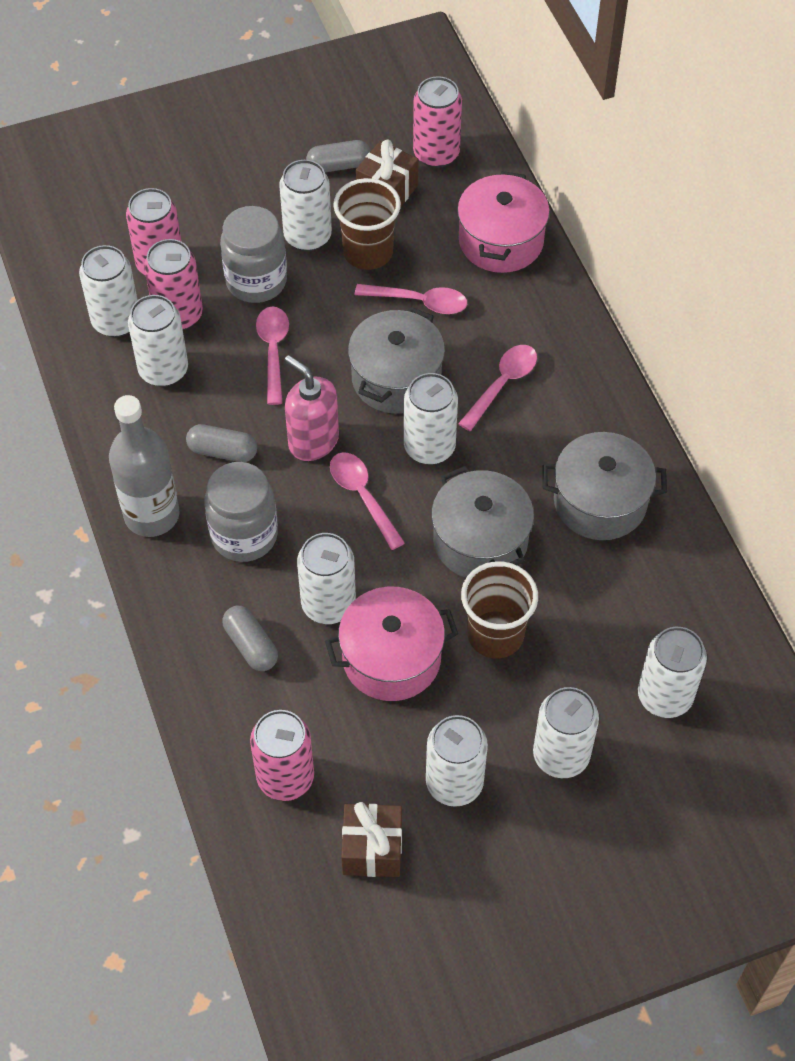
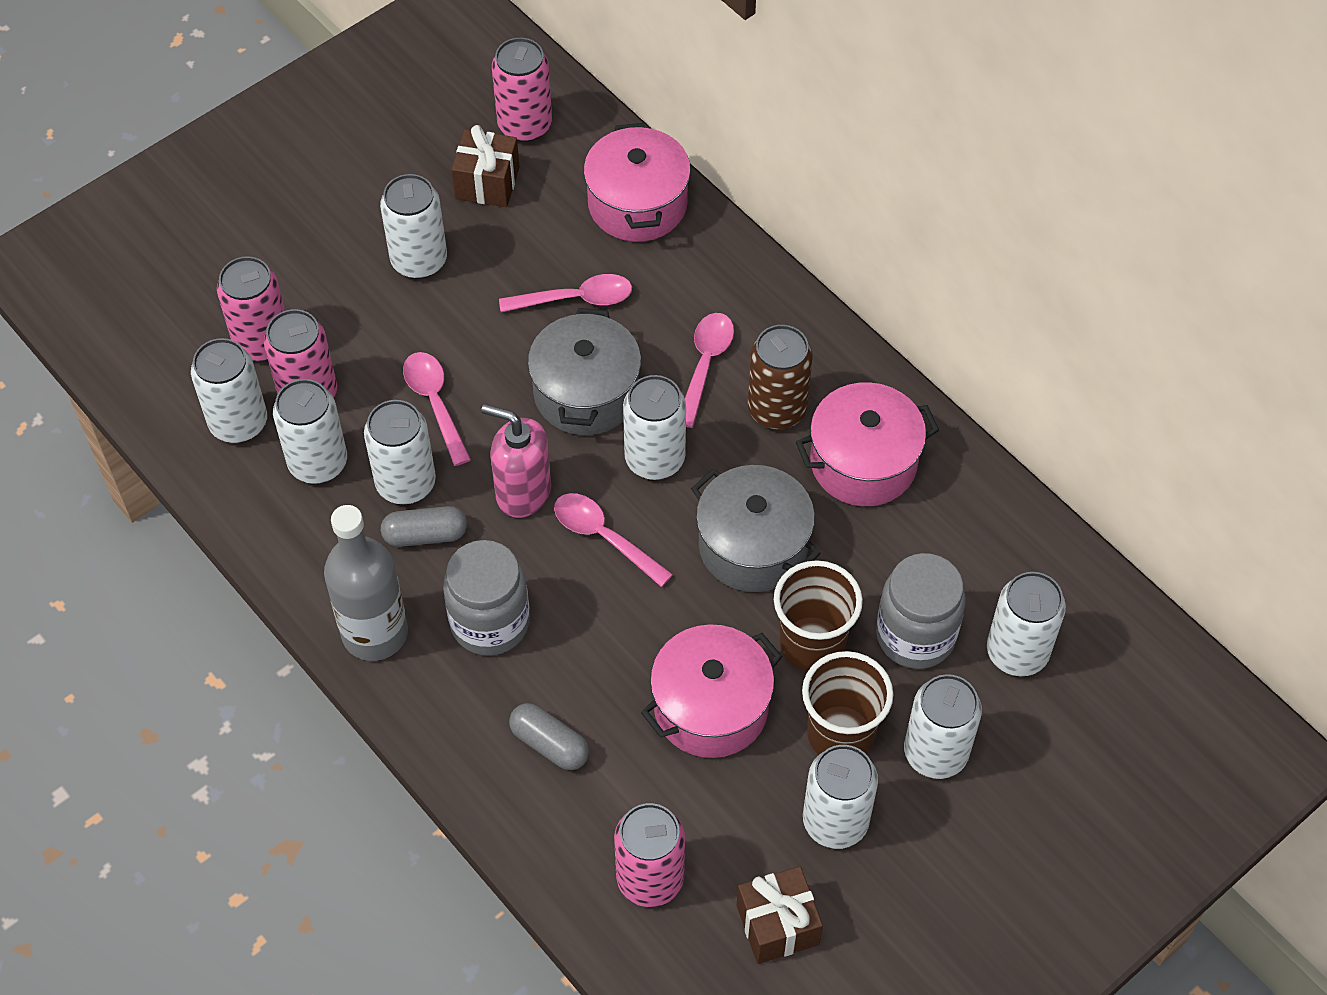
camera: 20 degrees left, 0 degrees up
(256, 281) = (382, 329): grey jar -> grey jar (915, 635)
(328, 604) = (616, 670): white can -> white can (406, 483)
(339, 165) = (420, 169): grey capsule -> none
(368, 252) = (495, 259): brown cup -> brown cup (840, 734)
(546, 437) = (777, 409): none -> brown can
(600, 502) = (863, 462): grey pot -> pink pot

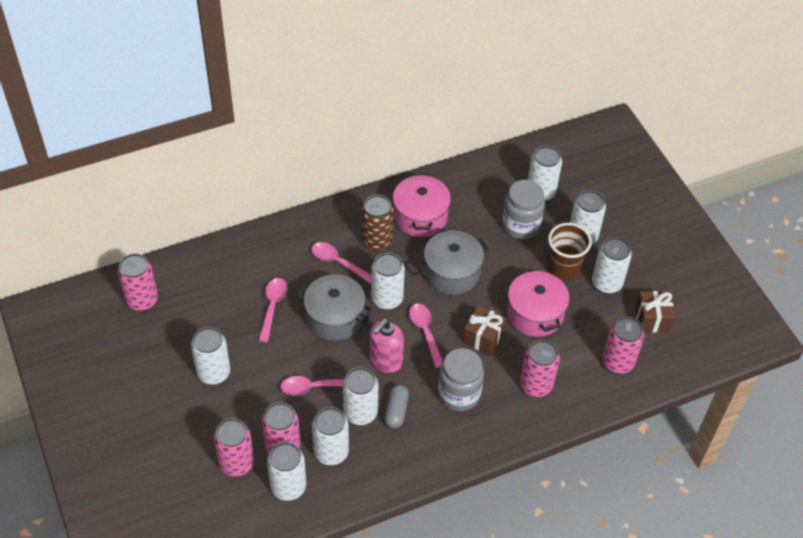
camera: 75 degrees left, 5 degrees down
(375, 633) = (448, 448): grey bottle -> none
(487, 183) = (174, 327): brown gift -> brown gift (483, 337)
(549, 744) = (536, 385): grey capsule -> pink can
(604, 537) = (425, 332): pink spoon -> pink spoon turned 105 degrees clockwise
(637, 204) = (222, 263): pink pot -> none
(812, 644) = (513, 265): brown cup -> none

